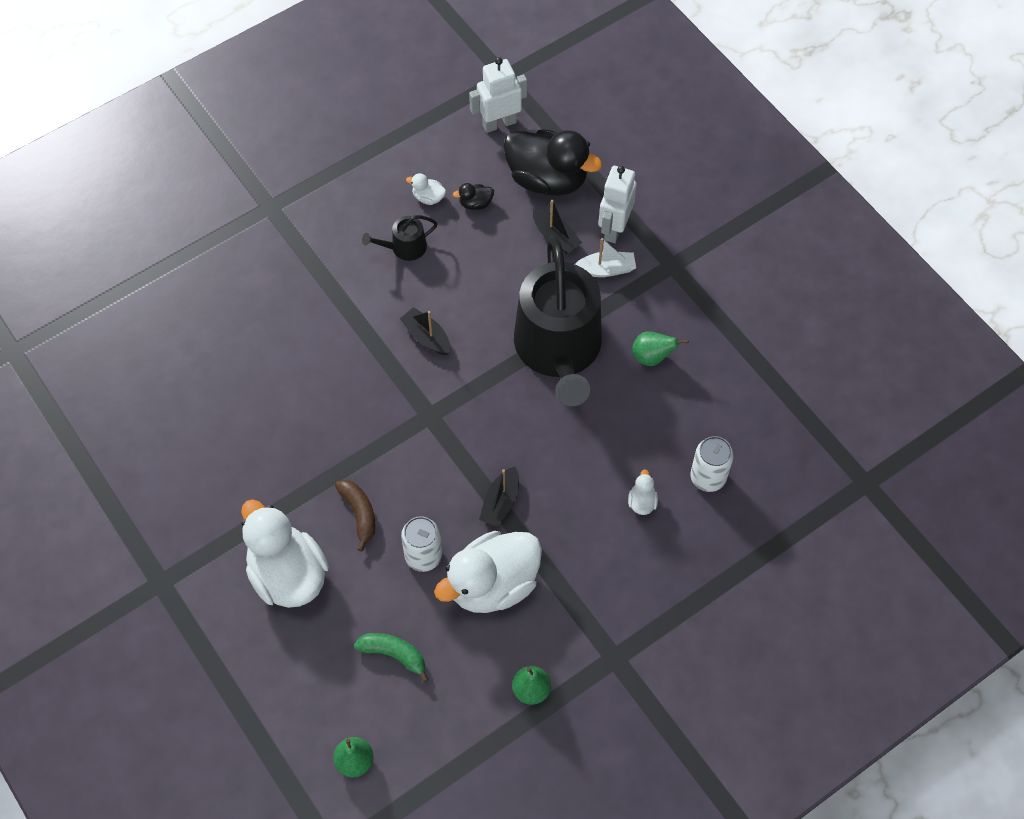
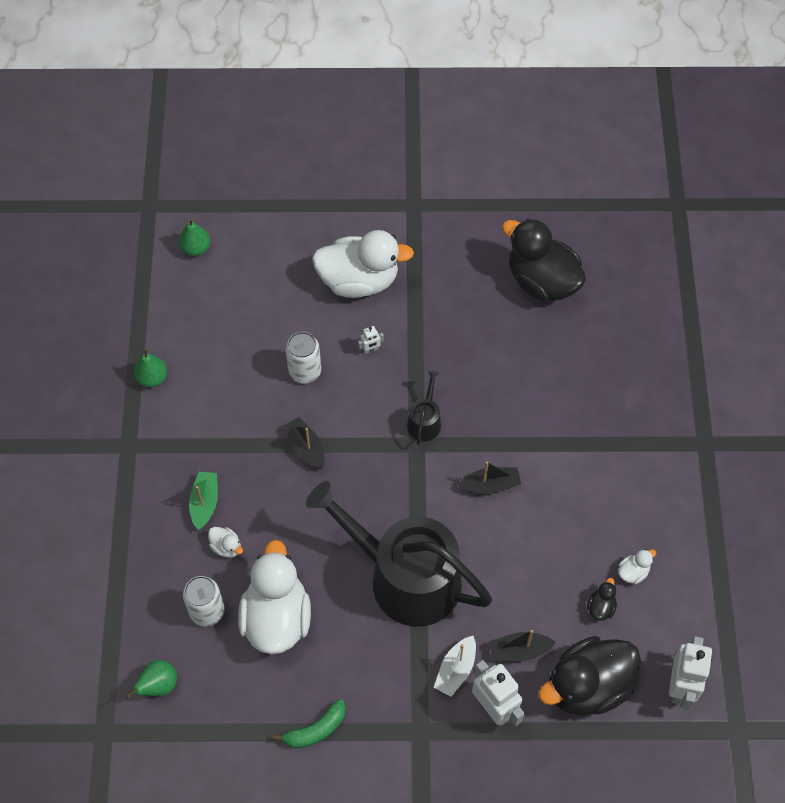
camera: 125 degrees right, 0 degrees up
(181, 415) = (542, 281): none -> black duck
(359, 514) = (370, 350): brown banana -> white robot
(394, 654) = (247, 311): green banana -> green banana (315, 730)
(404, 247) = (592, 521): black watering can -> black watering can (425, 421)
(493, 584) = (246, 402): white duck -> white duck (276, 618)
(617, 549) = (205, 503): none -> green boat
(652, 357) = (343, 646): green pear -> green pear (158, 685)

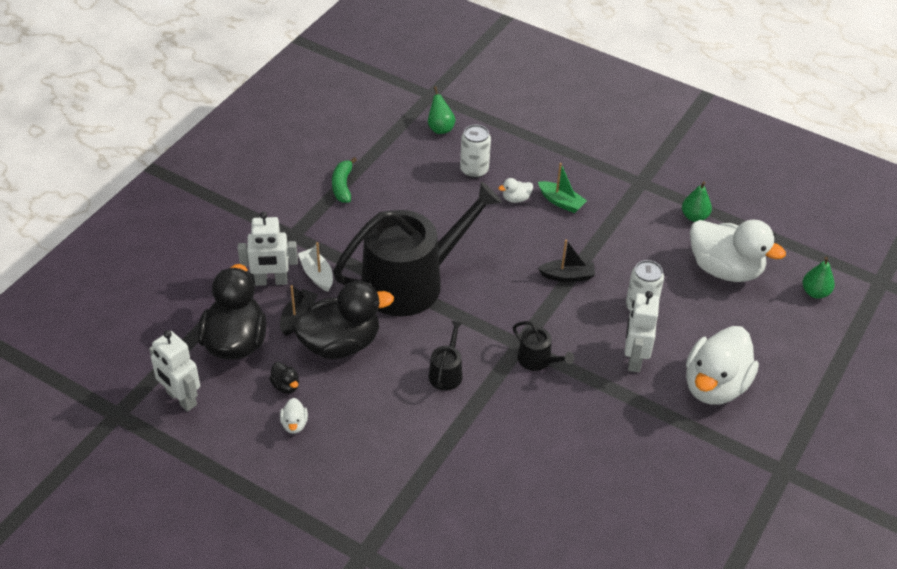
camera: 120 degrees right, 15 degrees down
(276, 618) = (439, 201): white duck -> white duck (725, 269)
(370, 350) = (634, 359): white robot -> white robot, size x2.23
(490, 485) = (446, 372): black boat -> black watering can
(542, 281) = (629, 526): black duck -> black duck (340, 344)

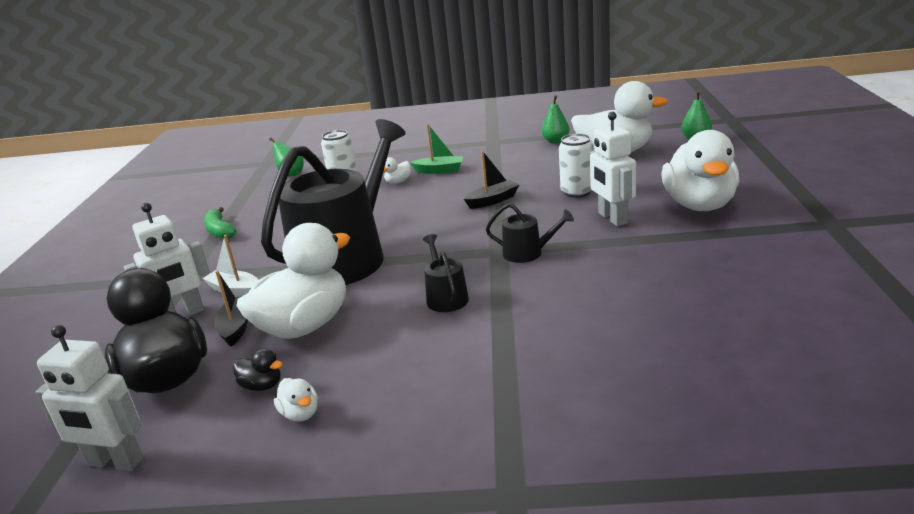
camera: 25 degrees left, 20 degrees down
(340, 344) = (304, 326): black duck -> white duck

